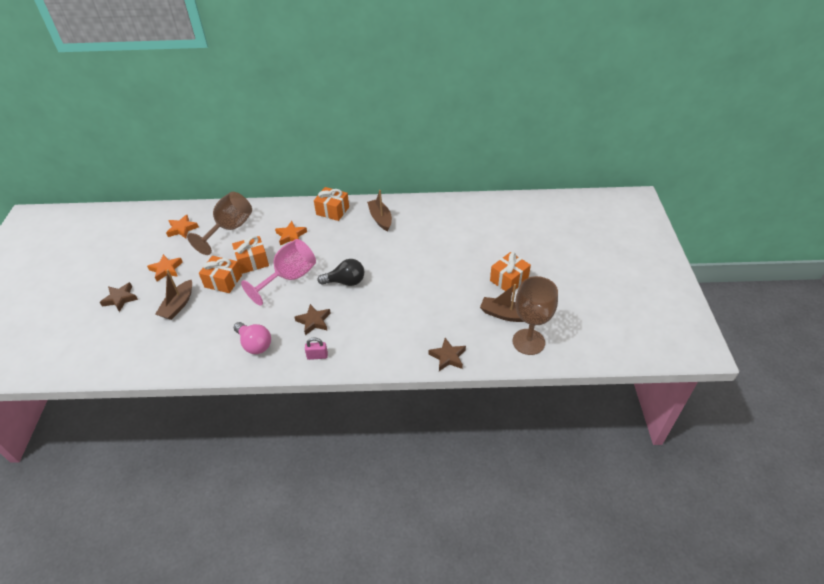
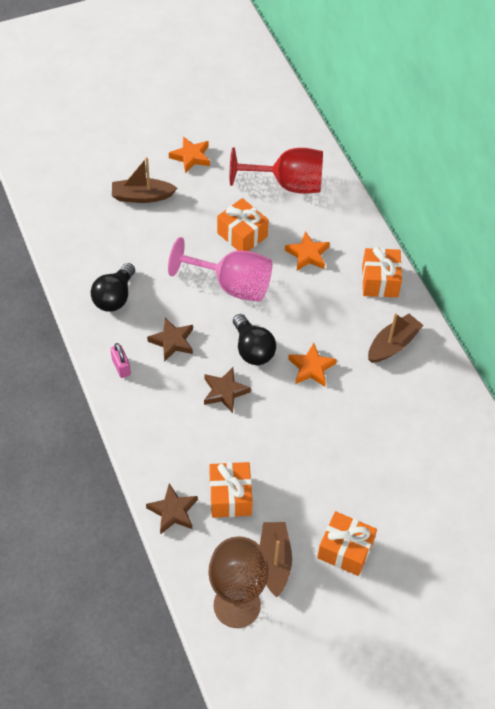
camera: 65 degrees right, 10 degrees up
(120, 299) = (129, 139): brown star -> brown star (225, 392)
(182, 229) = (264, 137): orange star -> orange star (311, 368)
(223, 281) = (197, 220): orange gift -> orange gift (230, 496)
(229, 229) = (288, 184): brown goblet -> red goblet
(255, 344) = (114, 297): pink light bulb -> black light bulb

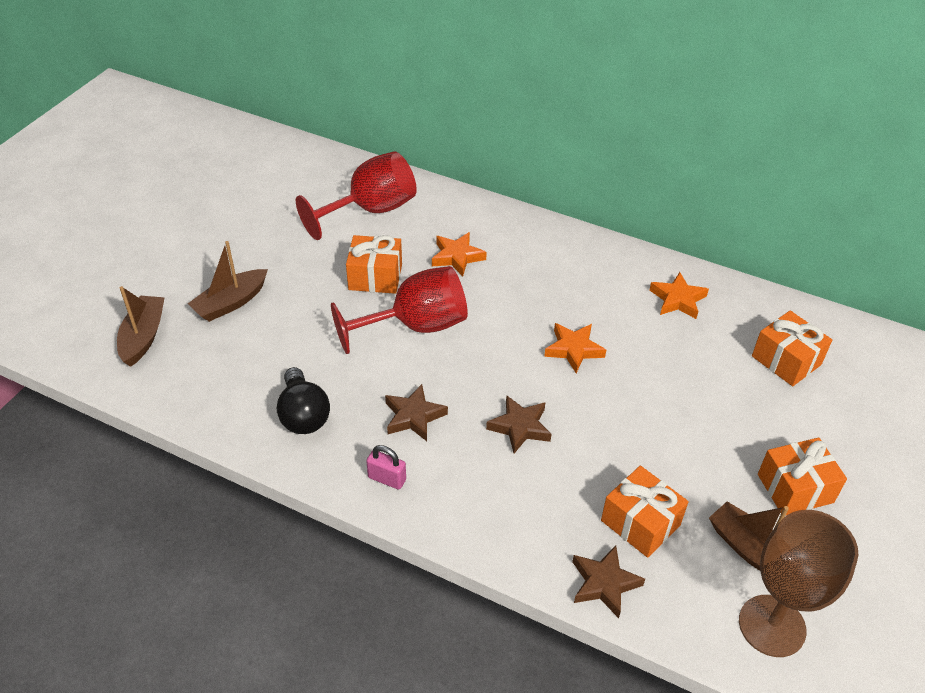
camera: 40 degrees left, 10 degrees down
(191, 157) = (246, 240): orange star -> orange star (677, 300)
(232, 285) = (416, 326): pink goblet -> red goblet
(252, 349) = (501, 370): black light bulb -> none
(380, 281) = (546, 240): orange gift -> orange gift (786, 360)
(392, 344) = (618, 283): brown boat -> brown boat (143, 337)

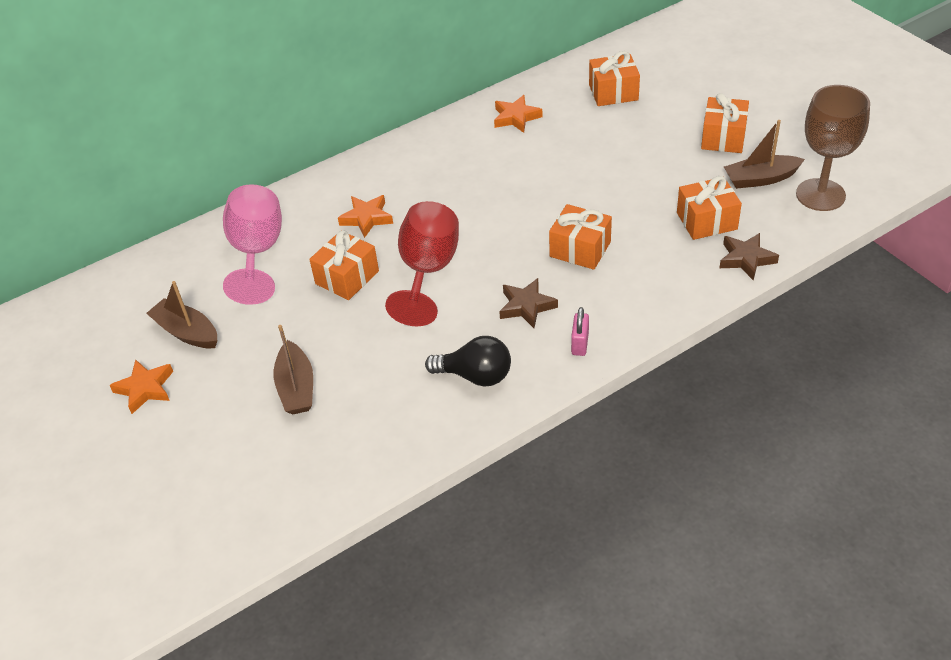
camera: 55 degrees left, 0 degrees up
(143, 337) = (289, 467): brown boat -> brown boat (187, 332)
(371, 210) = (257, 252): red goblet -> pink goblet
(387, 479) = (580, 344): pink padlock -> pink padlock turned 45 degrees counterclockwise
(520, 427) = (580, 249): brown star -> orange gift
(573, 349) = (524, 191): orange star -> orange star (145, 389)

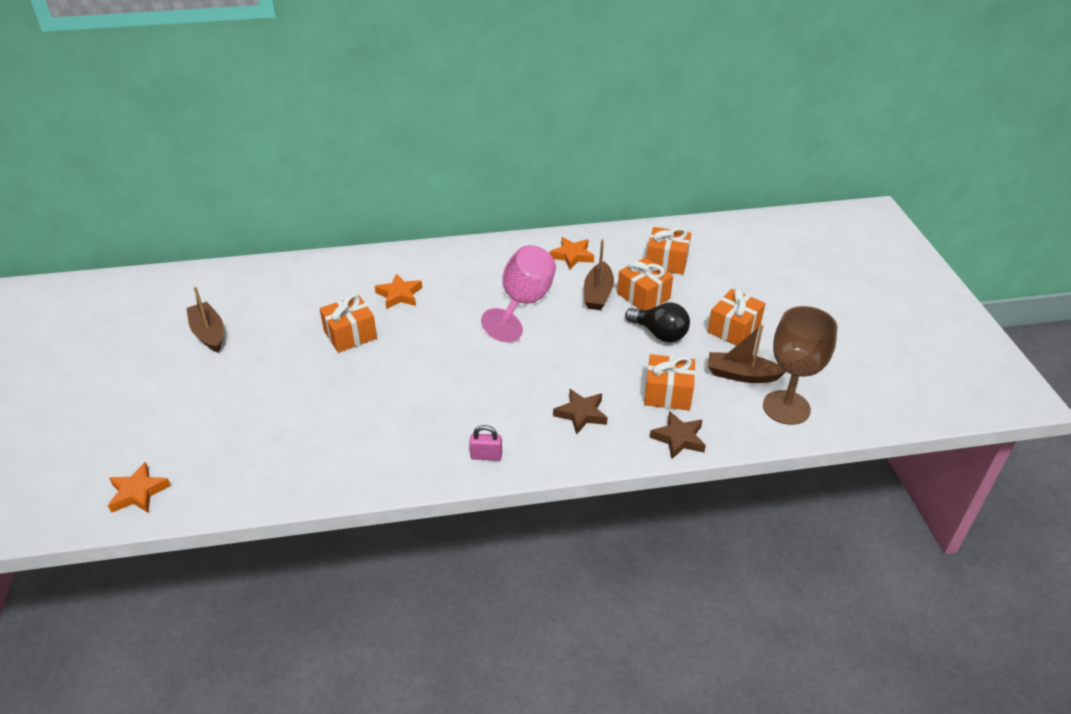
camera: 20 degrees right, 5 degrees down
(145, 389) = (149, 364): orange star -> orange star (138, 492)
(257, 252) = (302, 293): pink goblet -> pink goblet (523, 303)
(296, 387) = (250, 405): brown boat -> brown boat (598, 294)
(428, 271) = (413, 352): red goblet -> none
(475, 376) = (385, 449): black light bulb -> black light bulb (659, 334)
(526, 306) = (467, 409): brown star -> brown star (581, 414)
(580, 249) = (544, 378): orange gift -> orange gift (643, 296)
(580, 344) = (486, 456): pink padlock -> pink padlock turned 60 degrees clockwise

